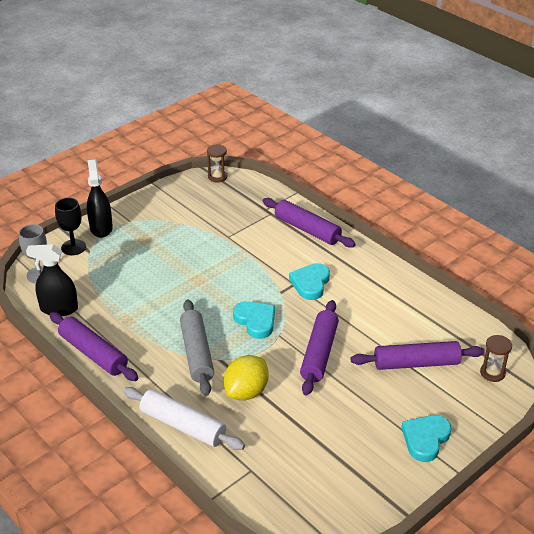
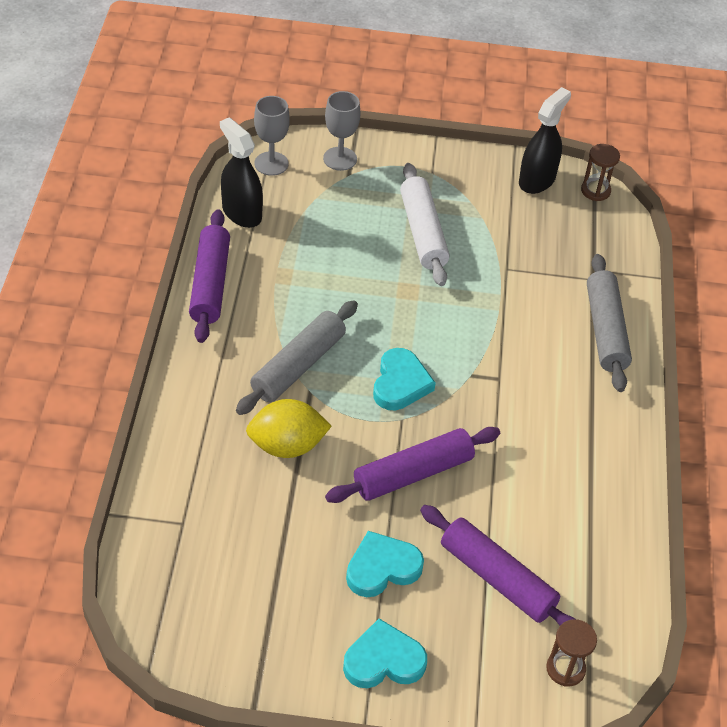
camera: 45 degrees right, 10 degrees up
(73, 247) = (340, 159): black goblet -> grey goblet
(101, 228) = (393, 158): black spray bottle -> black spray bottle (537, 180)
(183, 426) = (186, 424): white rolling pin -> white rolling pin (422, 232)
(307, 229) = (606, 330): purple rolling pin -> grey rolling pin
(310, 283) = (517, 393): turquoise heart -> turquoise heart (382, 568)

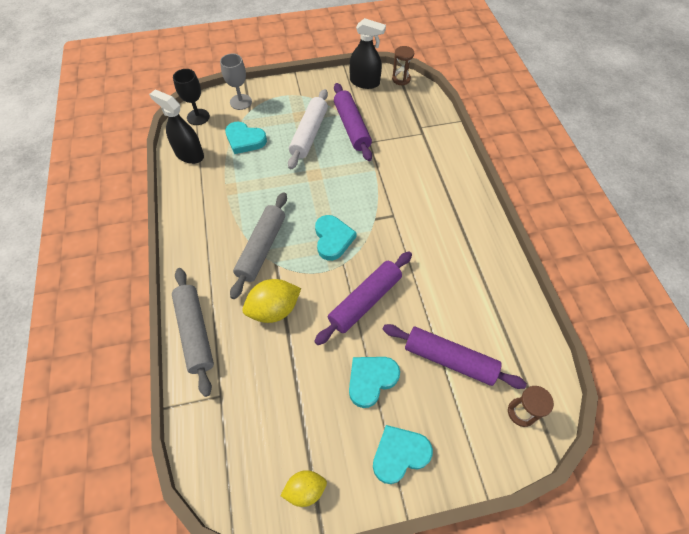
camera: 15 degrees left, 10 degrees up
(210, 284) = (184, 209): purple rolling pin -> purple rolling pin (352, 127)
(251, 657) = (305, 489): none -> yellow lemon
(271, 163) = (198, 117): grey goblet -> black goblet
(326, 215) = (245, 140): none -> turquoise heart
(422, 232) = (309, 134): white rolling pin -> white rolling pin turned 45 degrees clockwise
(537, 180) = (364, 82): black spray bottle -> black spray bottle turned 90 degrees clockwise
(606, 330) = (444, 163): grey rolling pin -> grey rolling pin (195, 332)

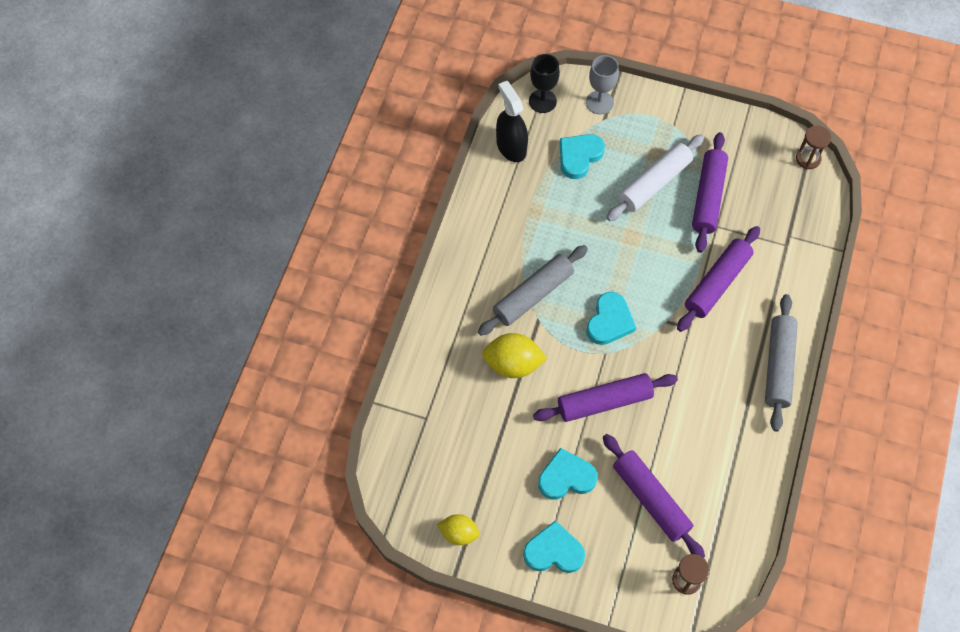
camera: 30 degrees right, 5 degrees up
(195, 332) = (430, 348): grey rolling pin -> grey rolling pin (778, 366)
(245, 140) = (579, 156): turquoise heart -> turquoise heart turned 75 degrees clockwise
(364, 82) = (760, 142): black spray bottle -> none
(394, 177) = (717, 283): none -> purple rolling pin

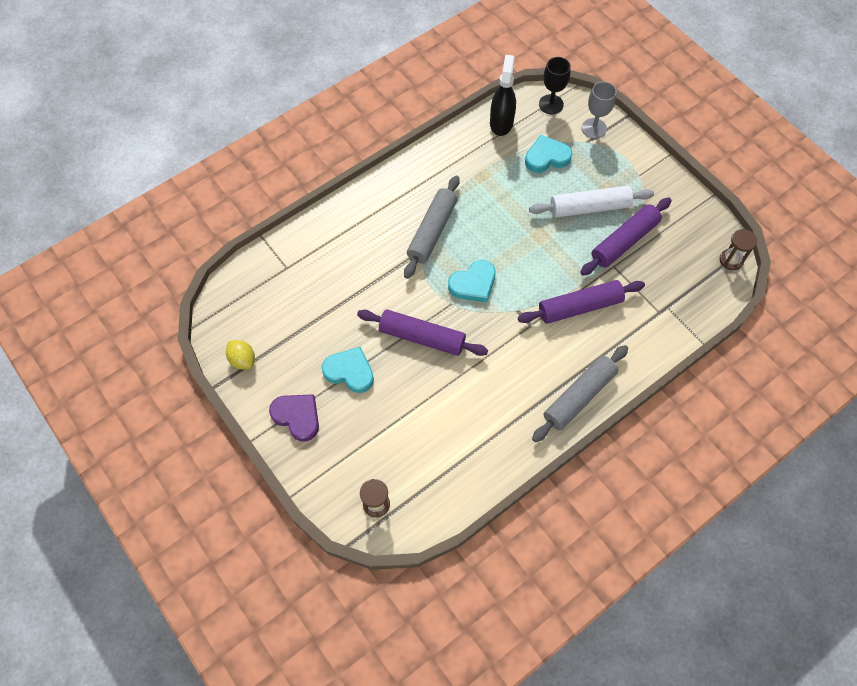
camera: 35 degrees right, 0 degrees up
(513, 364) = (377, 270): yellow lemon -> none
(532, 295) = (432, 231): grey rolling pin -> grey rolling pin turned 60 degrees counterclockwise
(554, 551) = (297, 417): turquoise heart -> purple heart
(650, 499) = (398, 428): purple rolling pin -> none

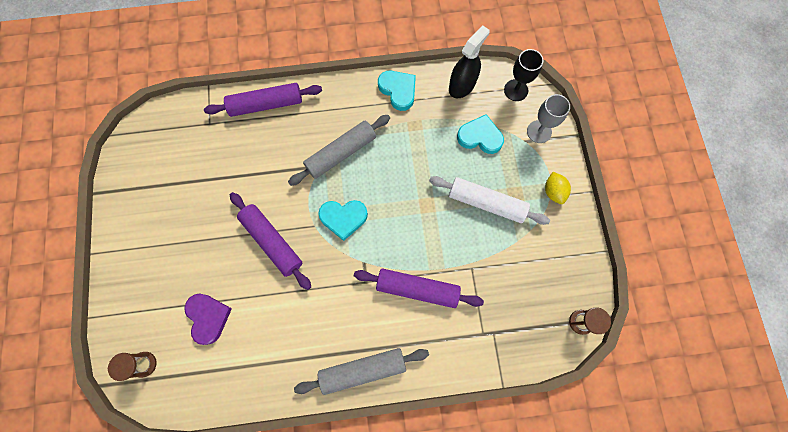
camera: 30 degrees right, 10 degrees up
(242, 360) = (128, 183): yellow lemon -> yellow lemon (553, 191)
(297, 417) = (135, 254): purple heart -> purple heart (208, 317)
(349, 371) = (198, 239): turquoise heart -> turquoise heart (398, 90)
(624, 241) = (496, 251): purple rolling pin -> purple rolling pin (266, 104)

